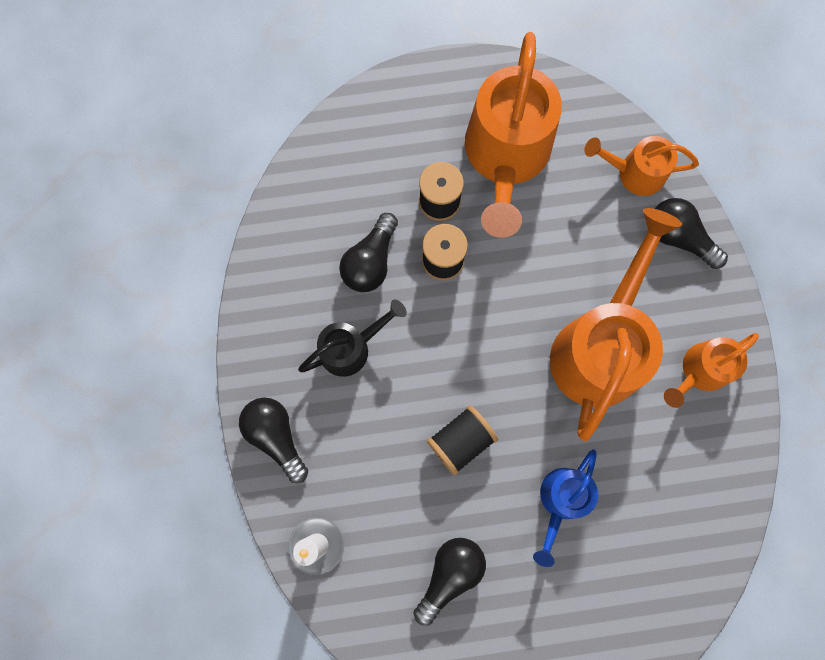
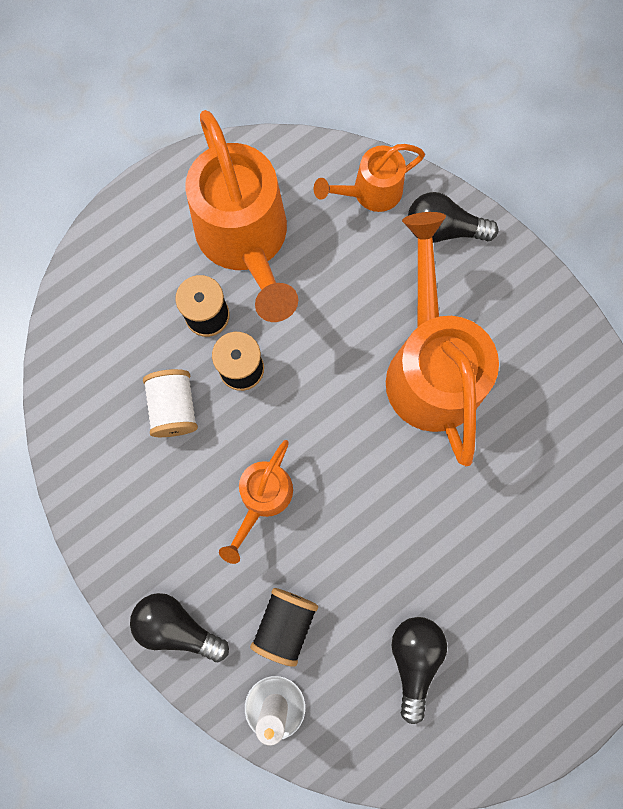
camera: 30 degrees left, 0 degrees up
(351, 347) = (202, 499): black watering can -> none
(371, 261) = (174, 407): black light bulb -> white spool
(461, 441) = (353, 528): black spool -> black spool (285, 623)
(560, 501) = (475, 531): blue watering can -> none
(699, 371) = (530, 340): orange watering can -> orange watering can (262, 499)

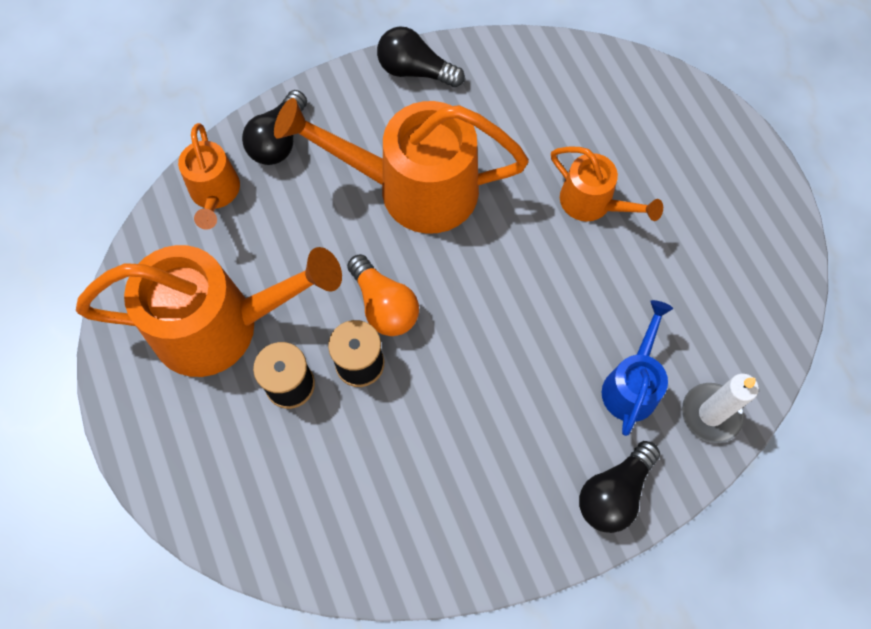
camera: 75 degrees left, 10 degrees down
(174, 407) = (381, 443): white spool -> none
(262, 499) = (502, 376): orange watering can -> orange watering can (593, 204)
(285, 623) = (632, 384): black spool -> blue watering can
(302, 374) = (384, 305): none -> orange light bulb
(414, 659) = (687, 276): black light bulb -> black light bulb (415, 71)

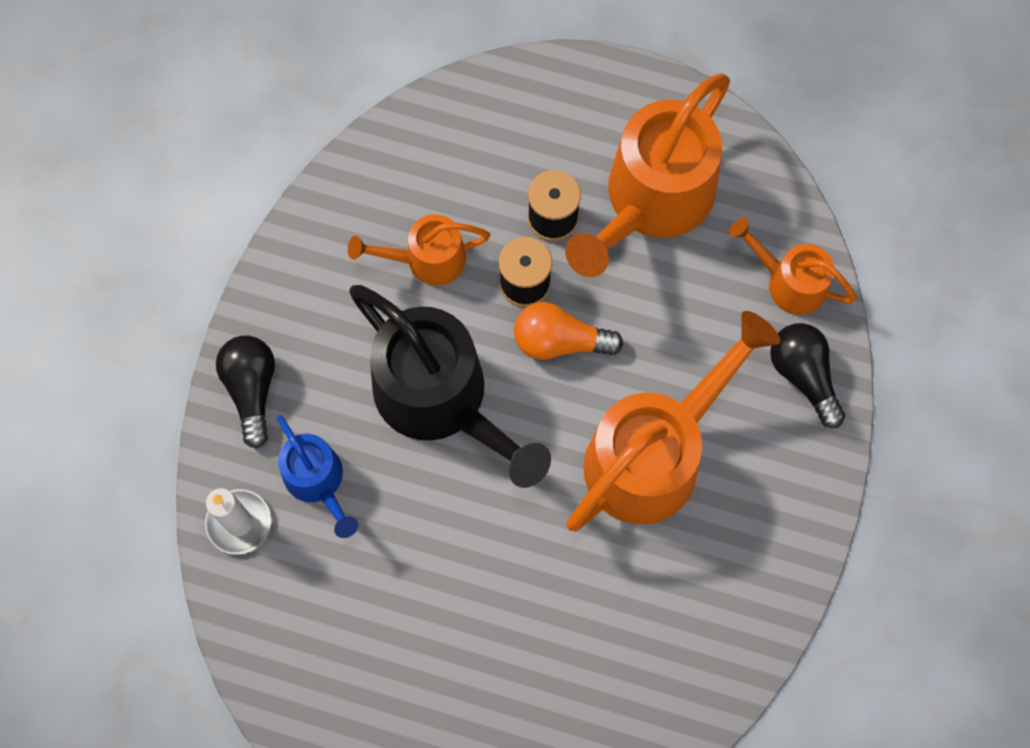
camera: 130 degrees right, 5 degrees up
(415, 71) = (784, 561): black light bulb -> none
(498, 349) = (442, 401): none -> black watering can
(593, 204) = (503, 602): orange watering can -> orange watering can (426, 259)

